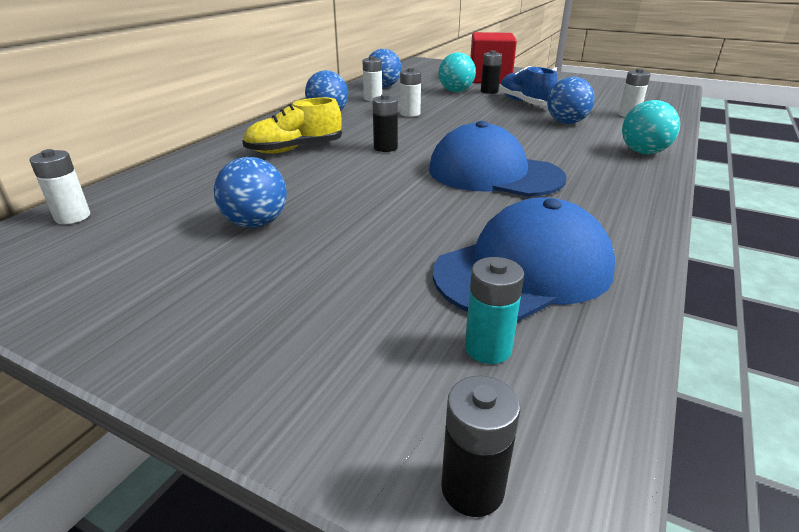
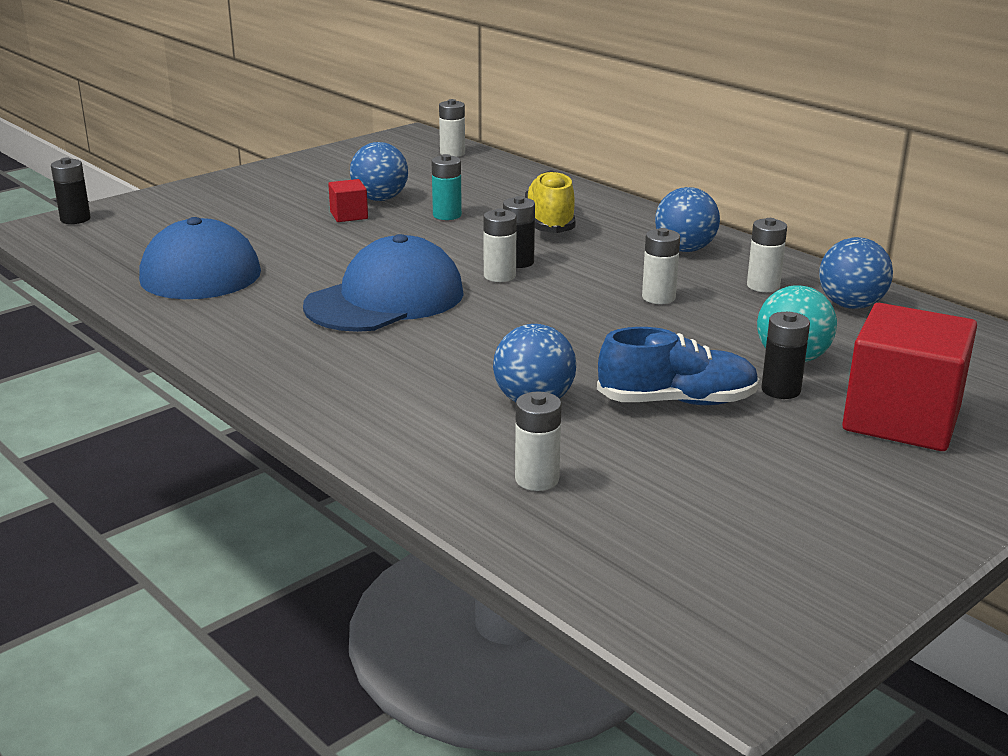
camera: 110 degrees right, 5 degrees down
(317, 228) = (349, 215): none -> red cube
(415, 149) = (499, 276): none -> white battery
(488, 348) = (144, 239): turquoise battery -> turquoise battery (447, 215)
(643, 152) = (357, 412): turquoise ball -> none

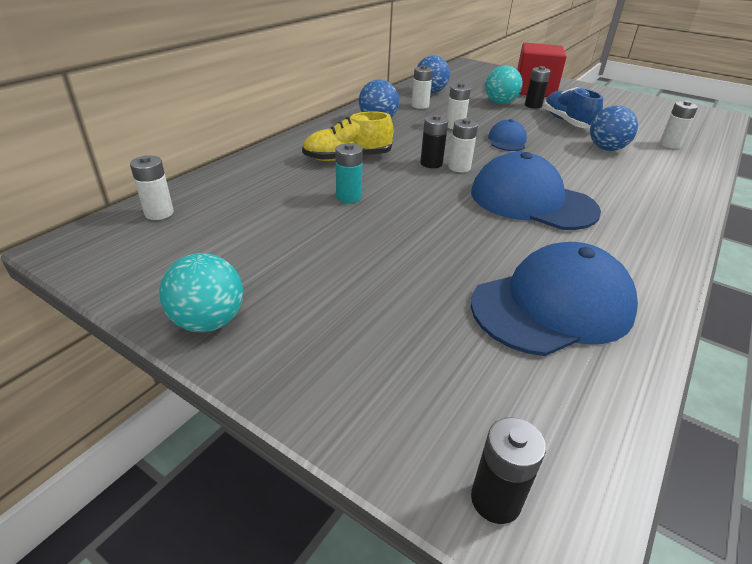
camera: 105 degrees left, 10 degrees up
(287, 168) = (209, 321): none -> turquoise ball
(349, 215) = (369, 244): red cube -> none
(380, 199) = (315, 234): blue ball -> none
(589, 325) = (507, 140): none -> blue cap

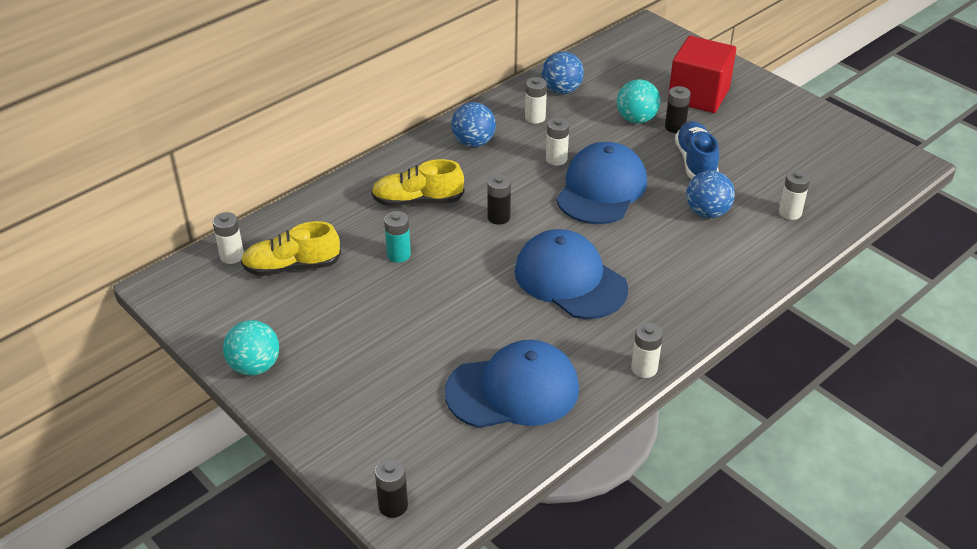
camera: 15 degrees right, 5 degrees up
(233, 216) = (292, 266): none -> yellow shoe
(459, 167) = (524, 226): white battery -> white battery (644, 368)
(507, 140) = (601, 189): blue cap -> blue cap, size x1.94

